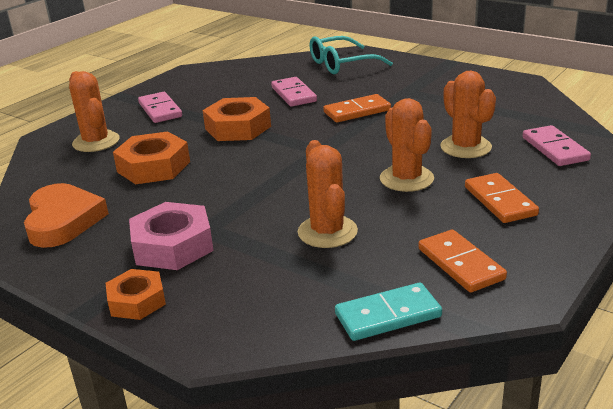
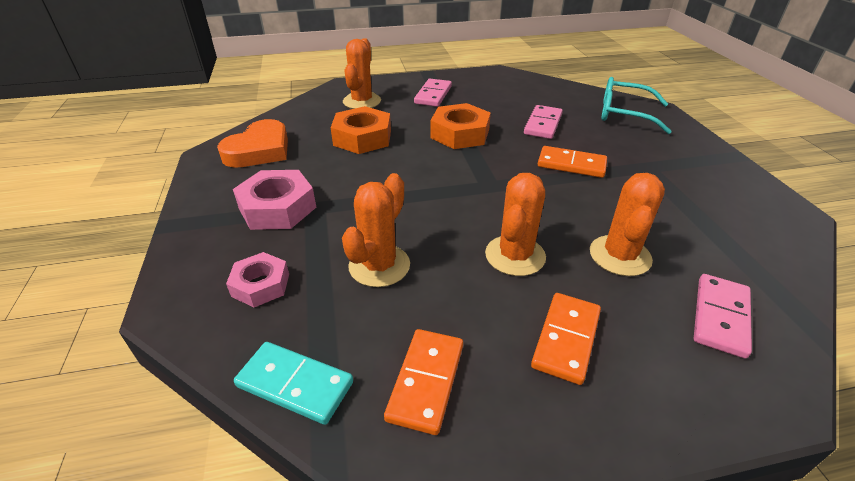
camera: 40 degrees right, 10 degrees up
(137, 301) = (196, 238): orange nut -> none
(259, 291) = (261, 285): none -> pink nut

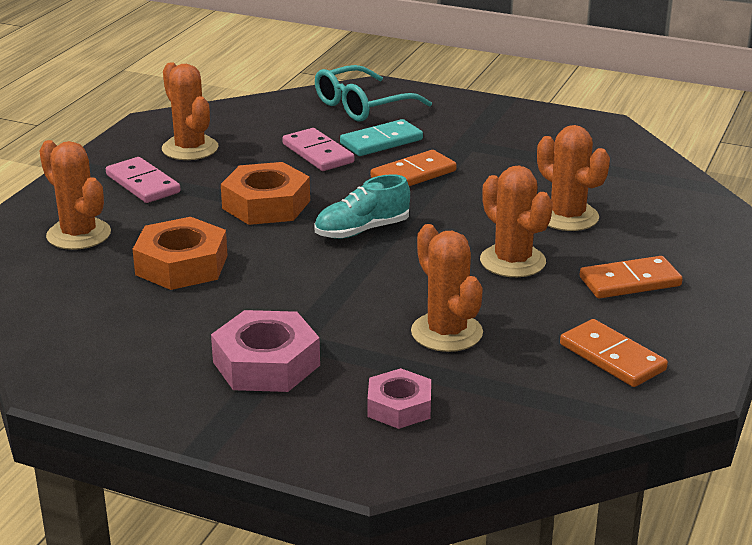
camera: 55 degrees left, 10 degrees down
(259, 150) = (103, 344): orange heart -> none
(295, 384) = (555, 419): turquoise domino -> turquoise domino (381, 142)
(473, 176) = (362, 230): none -> turquoise shoe
(488, 91) = (190, 148): none -> orange cactus
(566, 339) = (630, 282): orange domino -> orange domino turned 75 degrees counterclockwise
(720, 317) = (671, 213): pink domino -> none

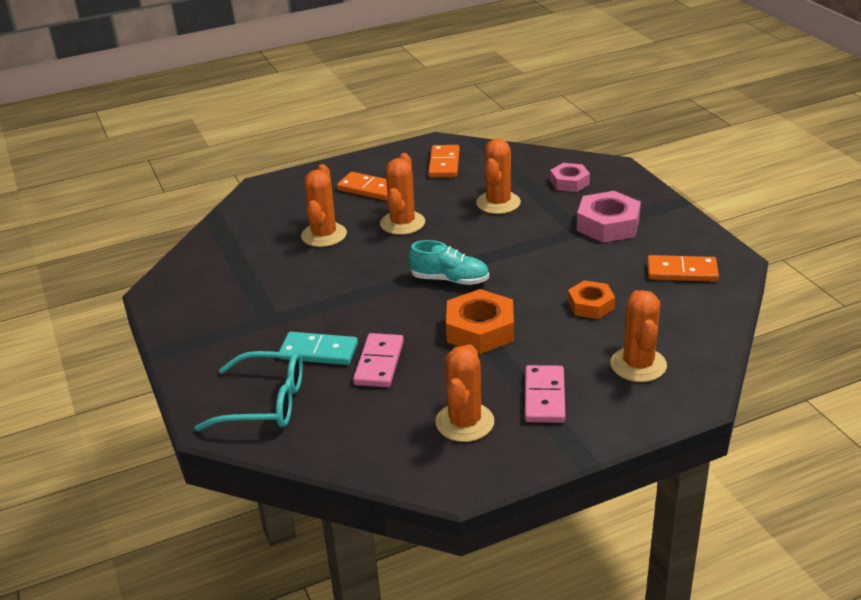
camera: 135 degrees left, 5 degrees up
(182, 265) = (590, 305): orange nut -> orange nut, size x0.64
(413, 174) = (350, 309): orange domino -> orange domino (682, 272)

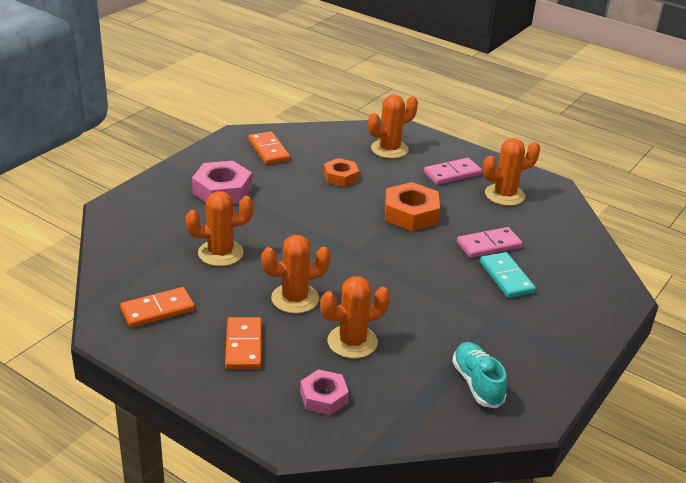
camera: 125 degrees left, 0 degrees up
(265, 403) = (580, 280): turquoise glasses -> none
(450, 280) = (362, 244): turquoise shoe -> turquoise shoe (477, 383)
(569, 182) = (157, 223): pink nut -> pink nut (324, 397)

